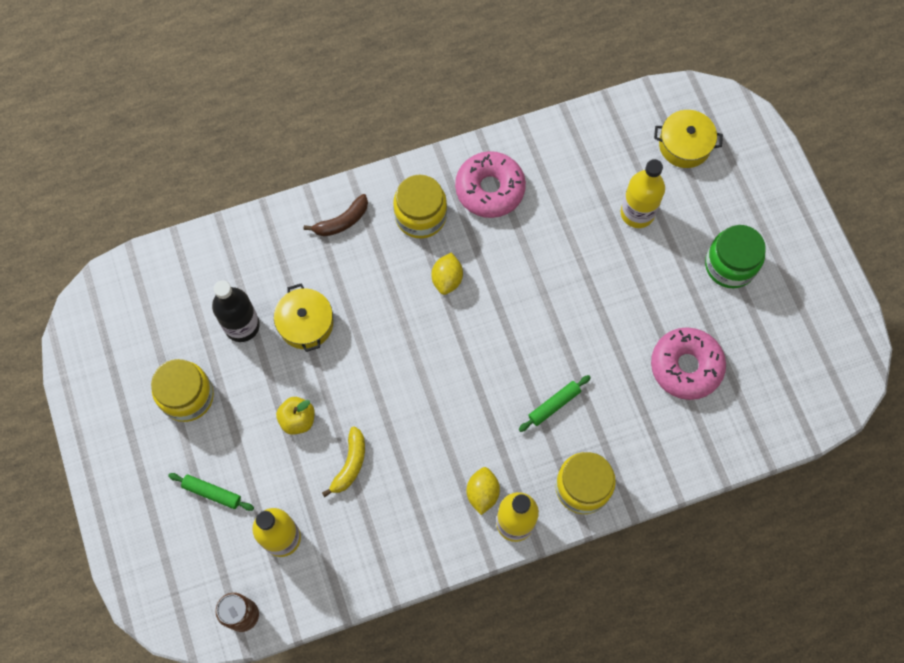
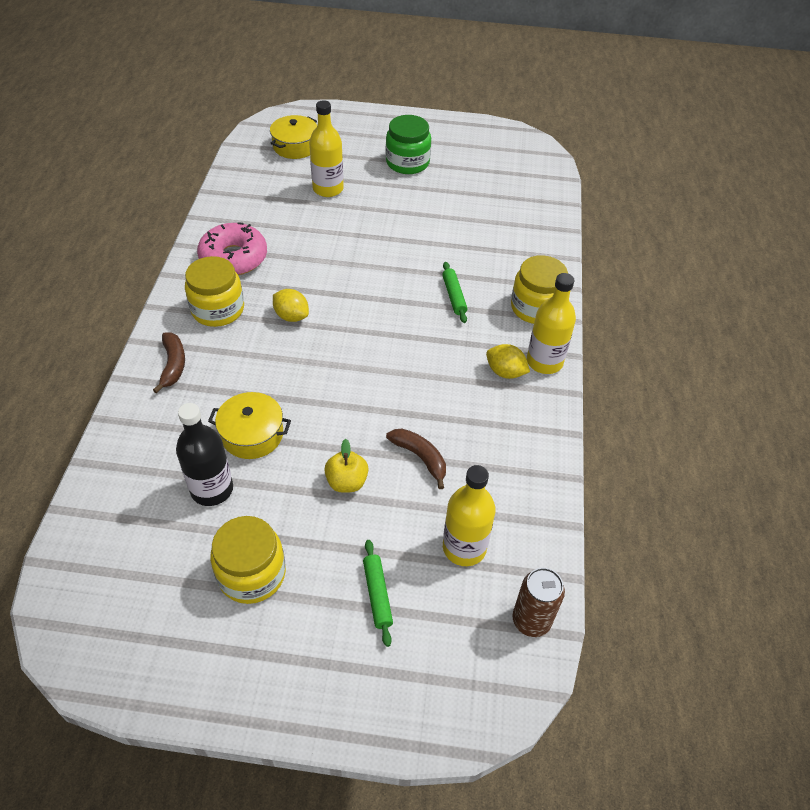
camera: 65 degrees left, 20 degrees down
(212, 493) = (377, 594): green rolling pin -> green rolling pin turned 60 degrees counterclockwise
(350, 464) = (420, 457): yellow banana -> brown banana
(686, 366) = (471, 214): pink donut -> none

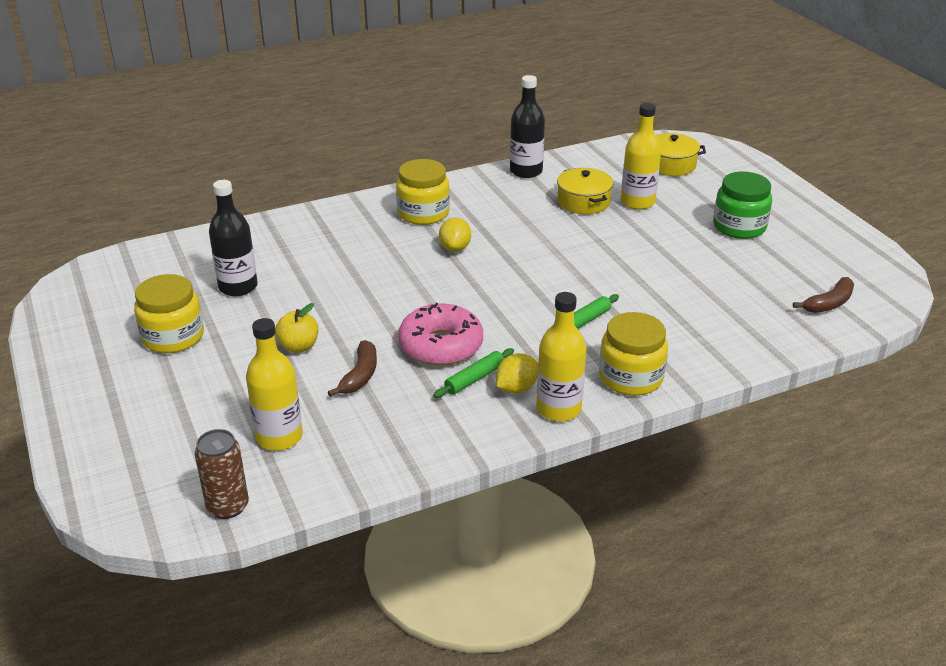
camera: 60 degrees right, 15 degrees down
(173, 365) = (344, 220): brown banana -> brown banana (829, 303)
(219, 220) = (526, 171): none -> black bottle
(234, 258) = (490, 196): pink donut -> pink donut (441, 345)
(252, 434) = (307, 282): yellow pot -> yellow pot (583, 201)
(377, 594) = (196, 406): green rolling pin -> green rolling pin (474, 379)
(505, 372) = (516, 388): yellow lemon -> yellow lemon turned 45 degrees clockwise

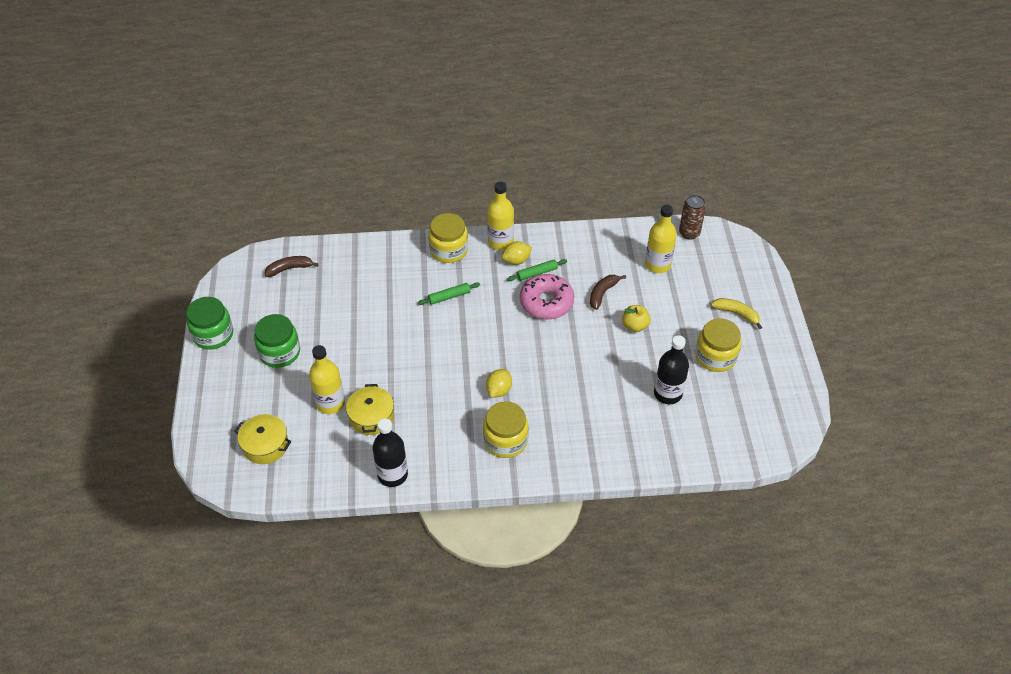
camera: 160 degrees left, 15 degrees up
(138, 396) = (736, 314): none -> yellow banana
(832, 225) = (213, 335): none -> green jar

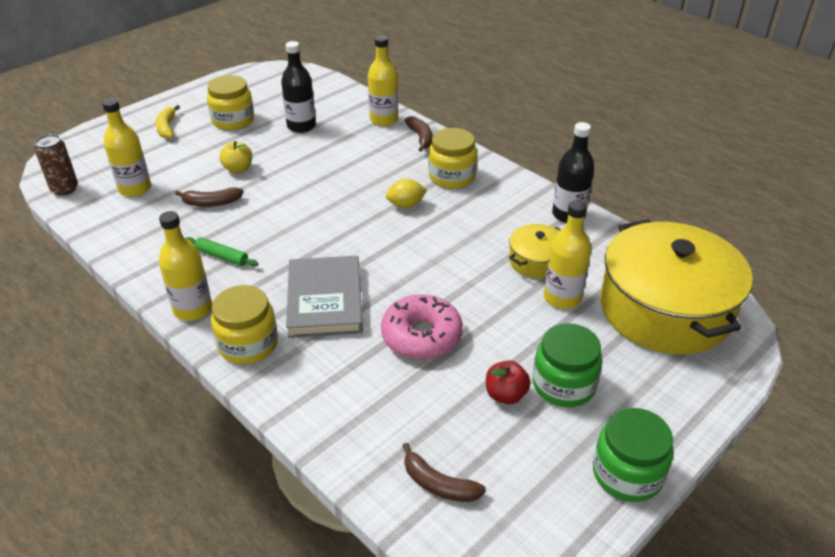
camera: 130 degrees left, 10 degrees down
(265, 445) = (665, 309): yellow pot -> yellow pot, size x2.19
(302, 325) = (505, 395): none -> red apple
(449, 297) = (325, 300): green rolling pin -> grey book
(516, 260) = (215, 281): yellow lemon -> none
(546, 302) = (261, 230): pink donut -> pink donut (421, 336)
(578, 459) = (420, 137): none -> brown banana
(629, 453) = (384, 120): none -> yellow bottle

